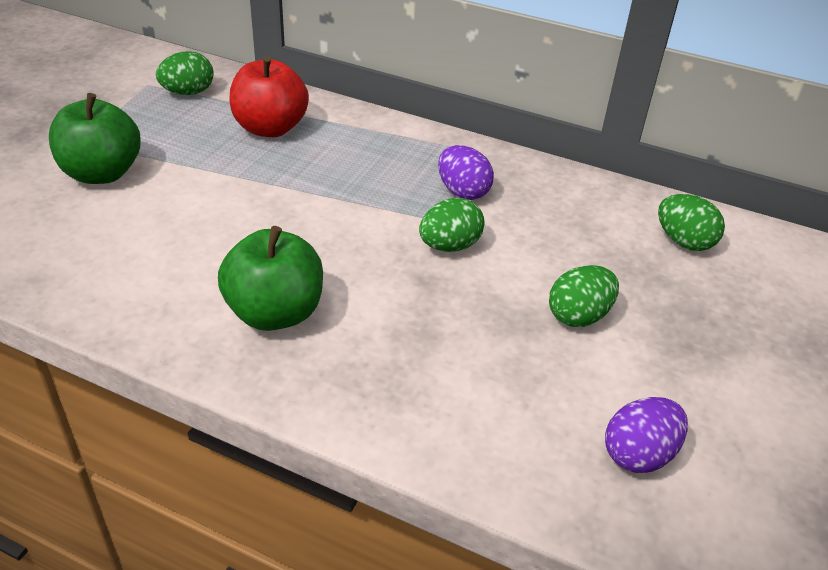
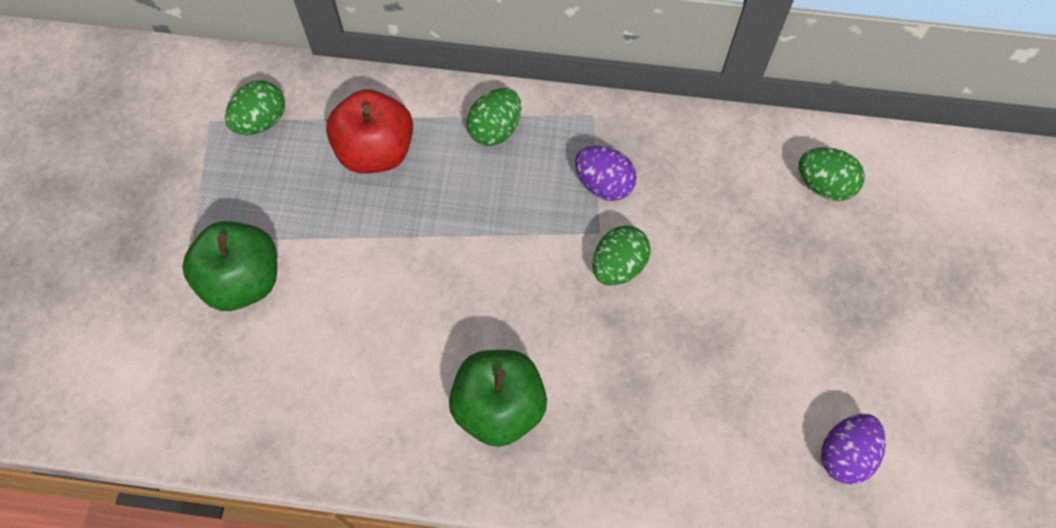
camera: 15 degrees left, 25 degrees up
(578, 316) = (758, 316): green egg -> green egg (495, 129)

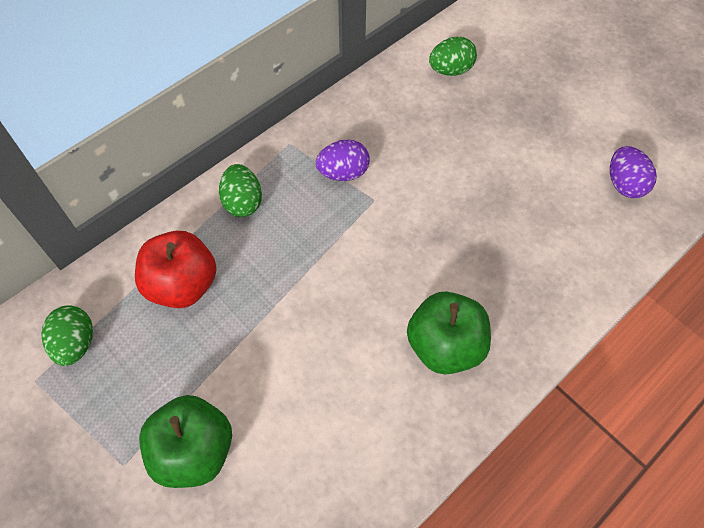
camera: 50 degrees left, 5 degrees down
(618, 266) = (407, 206): green egg -> none

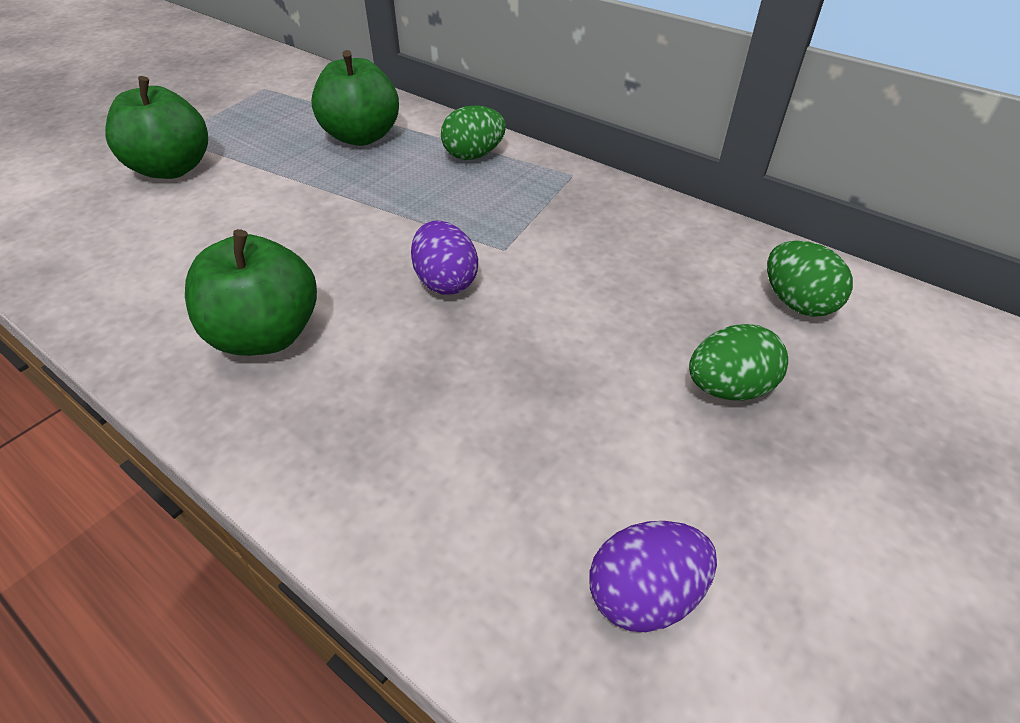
camera: 80 degrees right, 15 degrees down
(76, 343) = (298, 98): green egg -> green egg (728, 388)
(182, 285) = (361, 137): red apple -> green apple
(343, 173) = (540, 218): purple egg -> purple egg (445, 282)

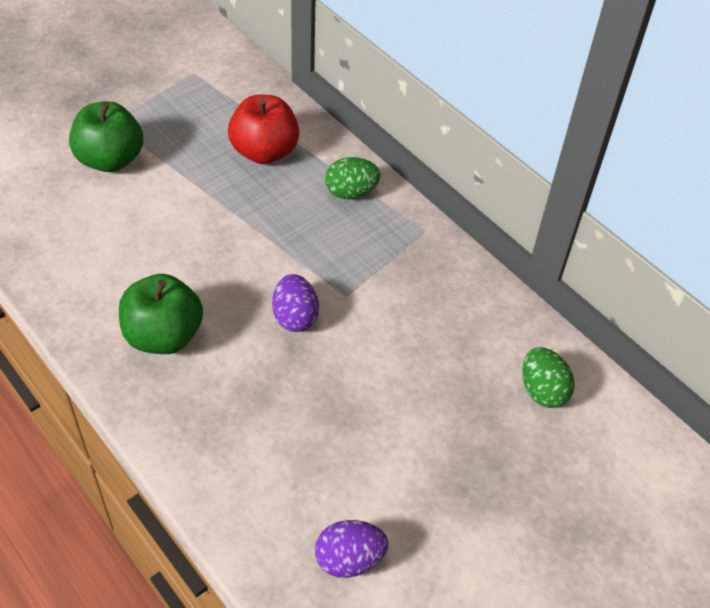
camera: 10 degrees right, 5 degrees up
(361, 137) = (264, 152): green apple -> red apple
(728, 388) = (459, 446): green egg -> none

